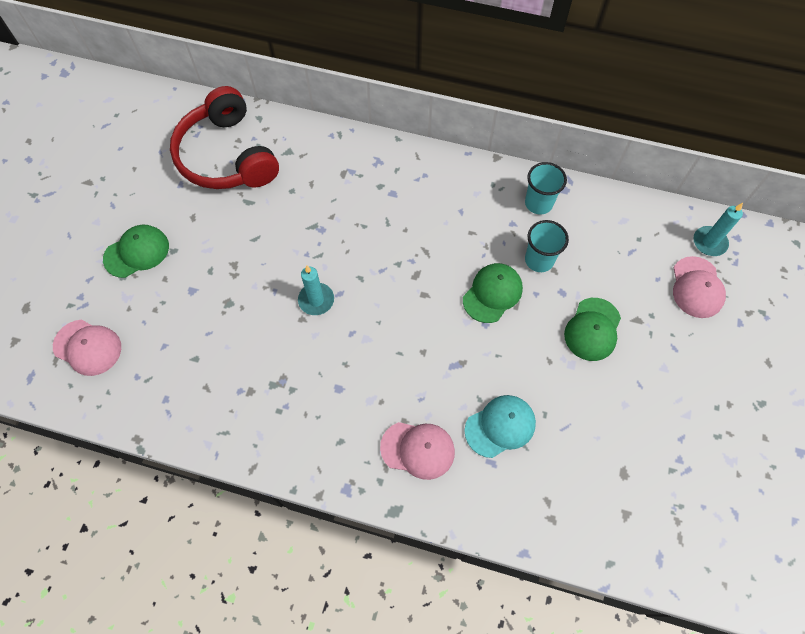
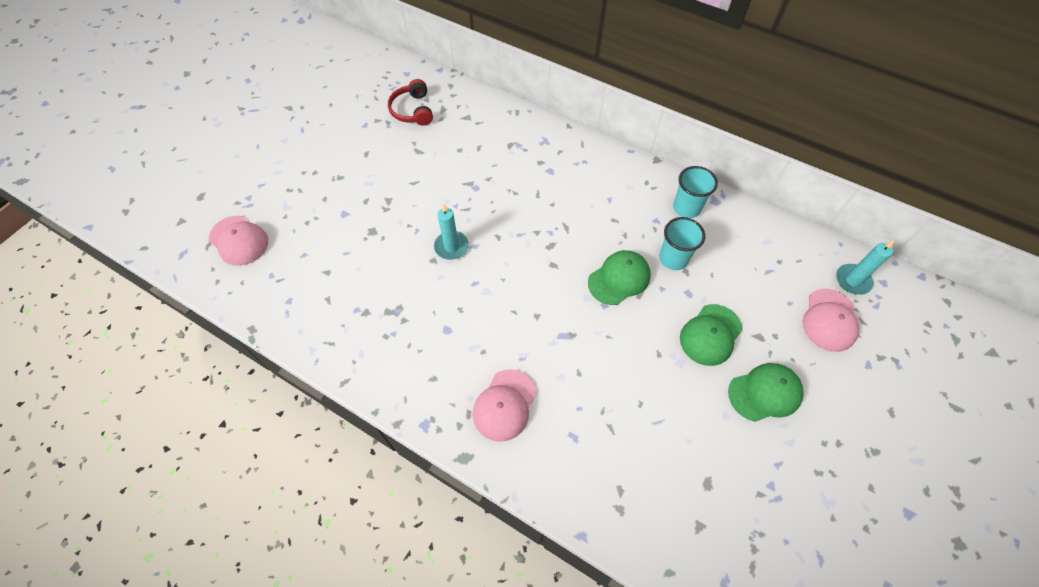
camera: 15 degrees right, 5 degrees down
(137, 252) = (308, 172): green cap -> green cap (765, 393)
(227, 156) = (413, 110): red headphones -> red headphones, size x0.51
(418, 449) = (504, 405): pink cap -> pink cap turned 90 degrees clockwise
(500, 426) = (592, 404): turquoise cap -> none

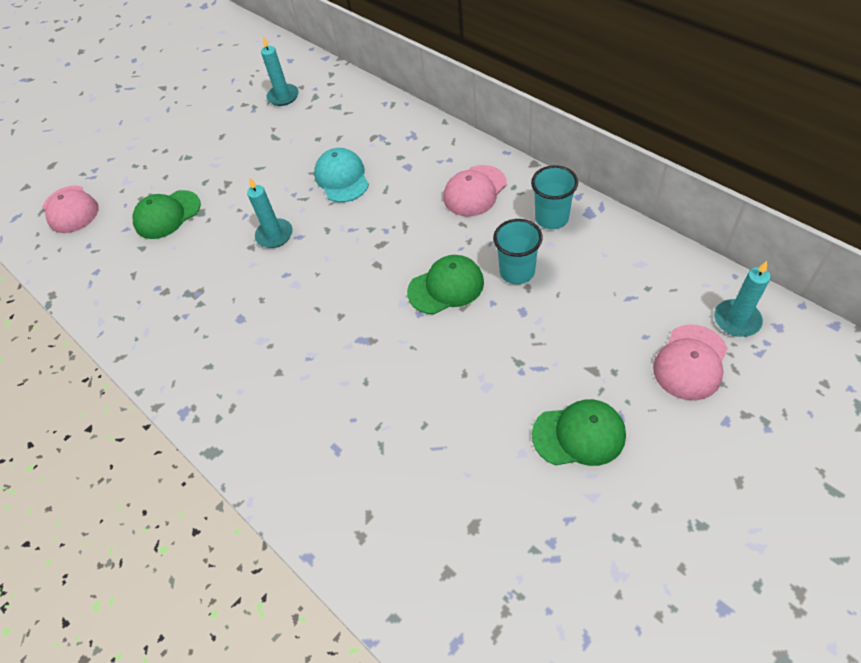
camera: 20 degrees right, 5 degrees down
(413, 110) = (283, 96): red headphones -> turquoise candle
(495, 186) = (342, 178): none -> turquoise cap
(504, 405) = (273, 404): pink cap -> pink cap (475, 191)
(710, 335) = (533, 360): green cap -> green cap (167, 215)

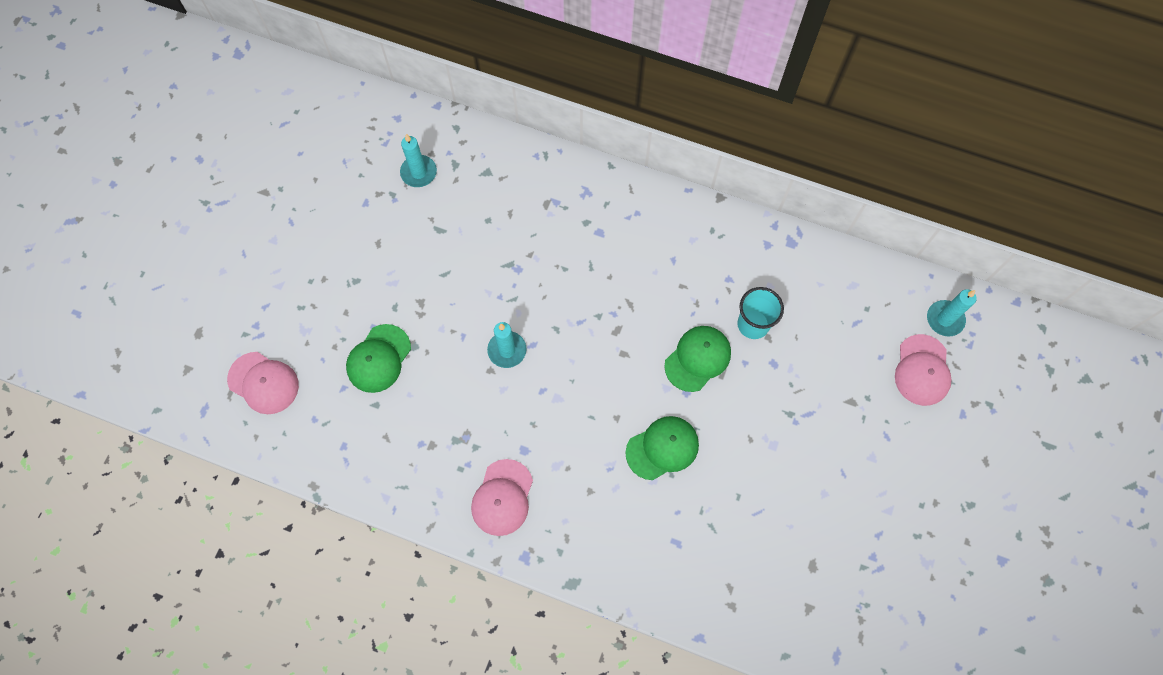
camera: 30 degrees left, 15 degrees up
(342, 178) = (540, 264): turquoise cap -> none
(475, 191) = (678, 245): pink cap -> pink cap (502, 497)
(551, 218) = (760, 257): turquoise cup -> none
(579, 434) = (861, 463): green cap -> green cap (662, 448)

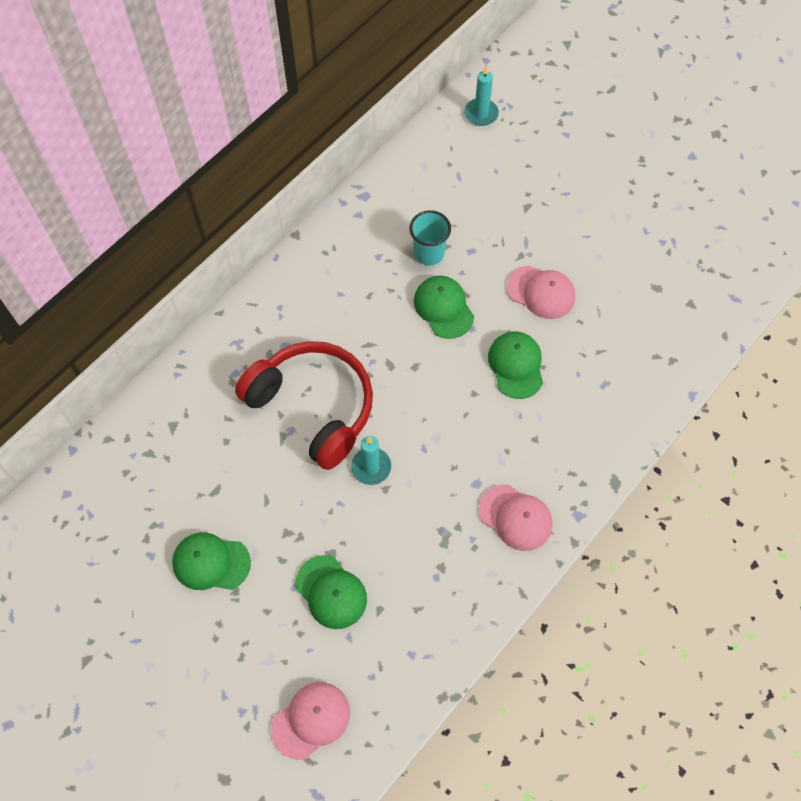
camera: 70 degrees left, 5 degrees down
(374, 252) = (211, 562): none -> green cap
(418, 172) = (141, 491): turquoise candle -> none
(547, 279) = (313, 407): none -> red headphones
(922, 370) = (518, 147): pink cap -> pink cap (541, 292)

